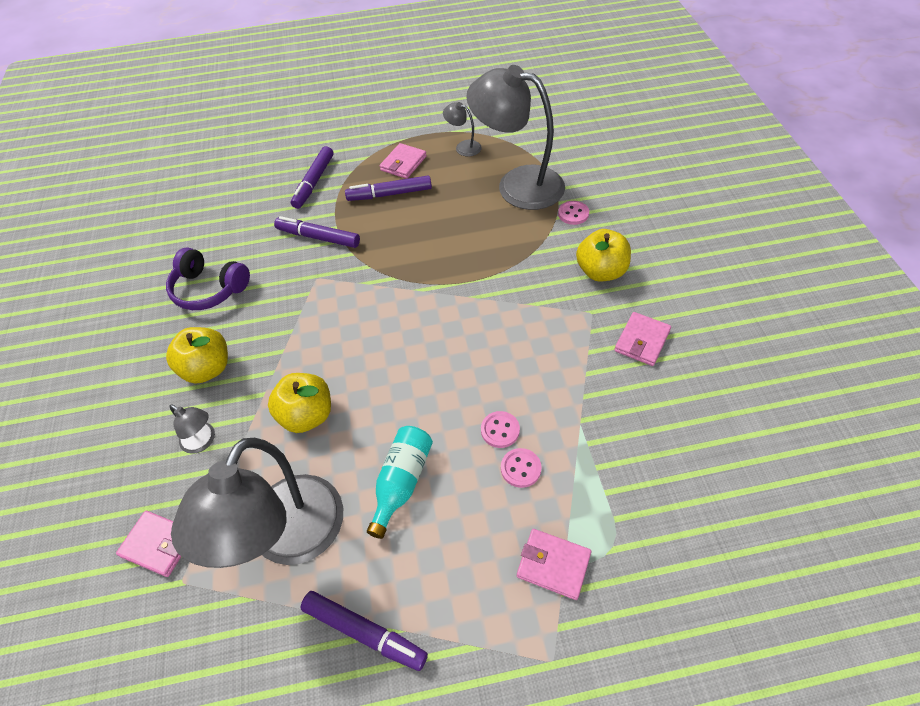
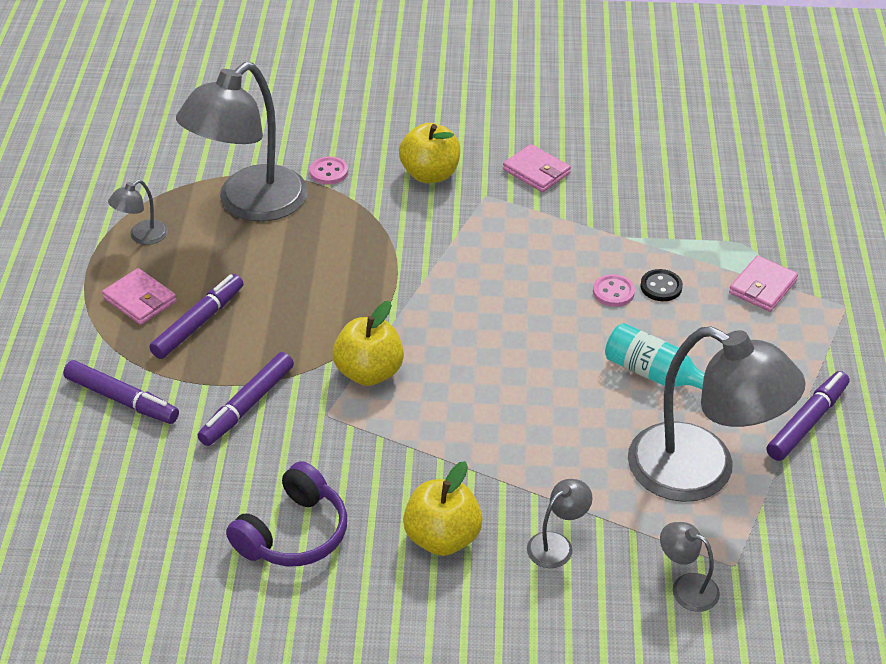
camera: 80 degrees left, 10 degrees down
(159, 544) = (686, 587): pink wallet -> grey lamp
(307, 415) = (548, 443): yellow apple -> yellow apple (369, 372)
(389, 194) = (198, 323): purple marker -> purple marker turned 150 degrees counterclockwise
(520, 468) = (661, 287): pink button -> black button

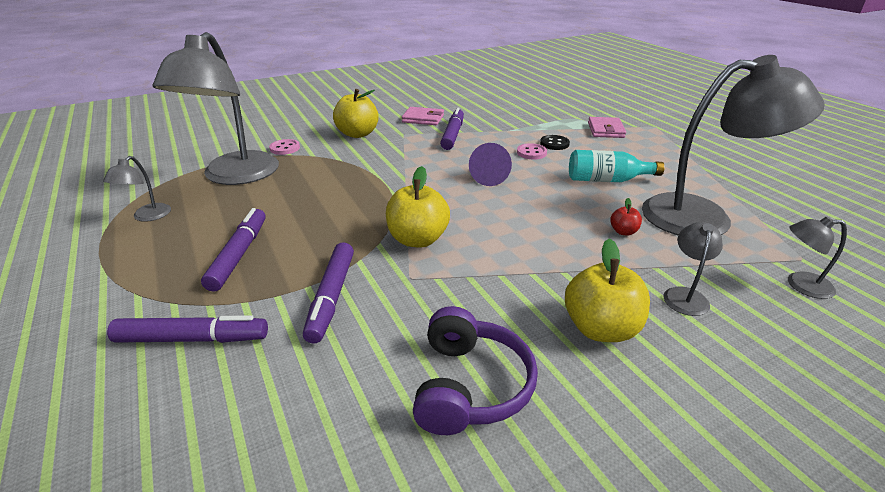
camera: 30 degrees left, 10 degrees down
(140, 300) = (168, 256): pink wallet -> none
(520, 315) = (489, 178): none -> purple cone
(585, 452) = (623, 232): none -> red apple
(807, 422) = (716, 175): purple marker -> purple marker (453, 134)

